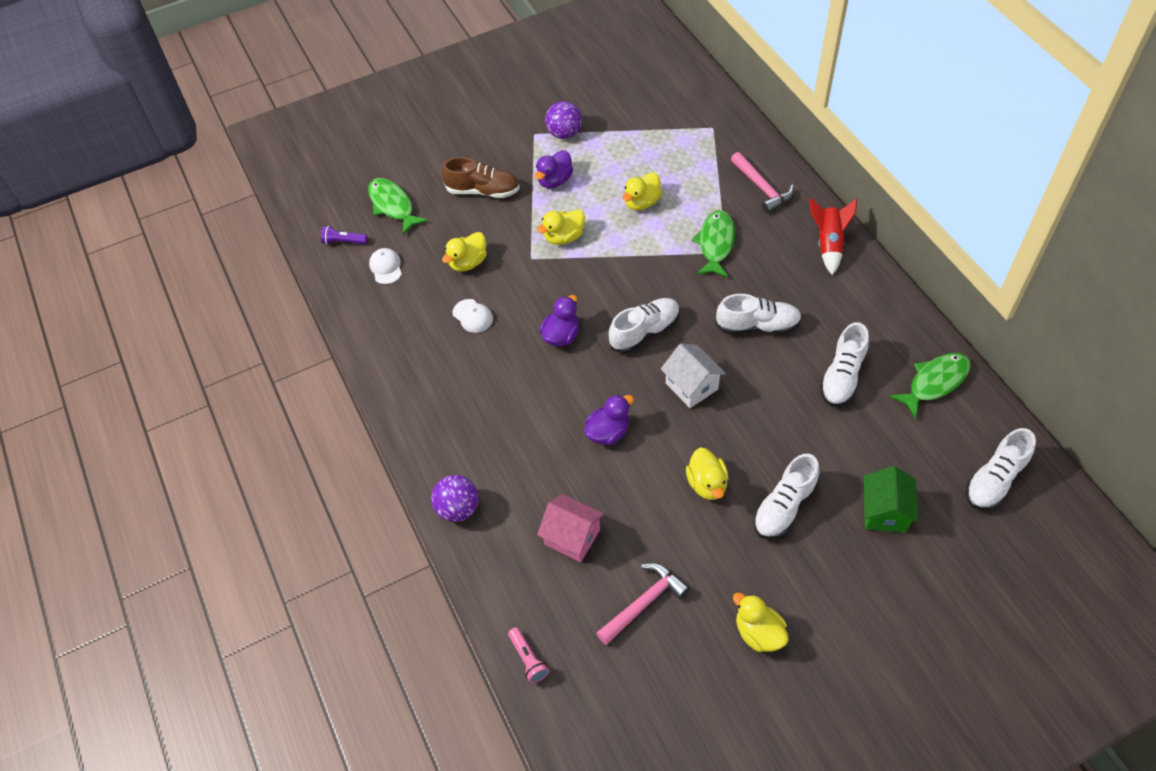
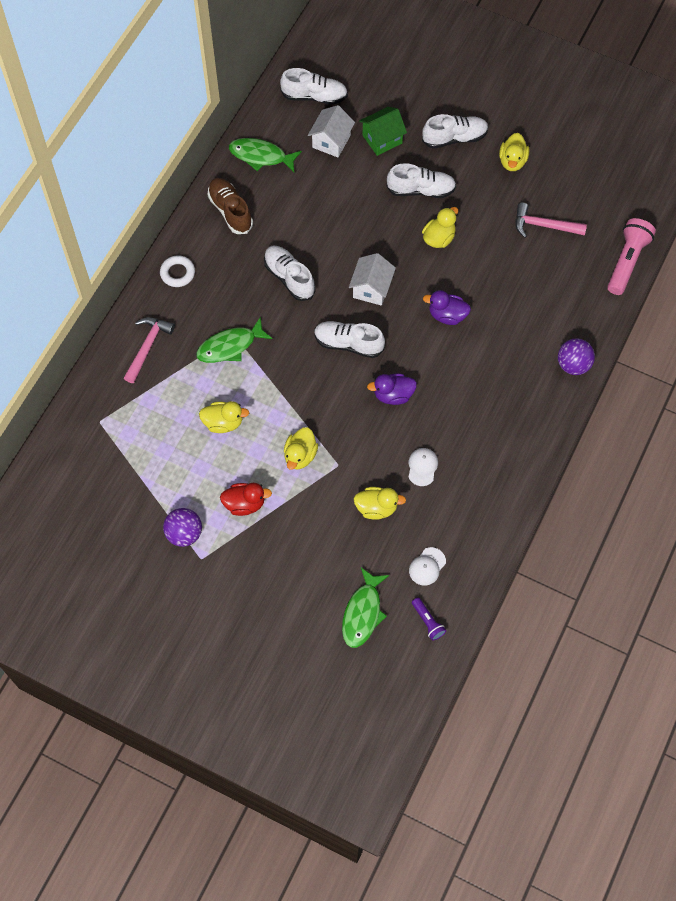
camera: 130 degrees left, 10 degrees up
(483, 191) = (295, 552): brown shoe -> brown shoe (230, 211)
(528, 659) = (627, 262): pink flashlight -> pink flashlight, size x1.93
(554, 180) = (245, 504): purple duck -> red duck
(564, 237) = (300, 455): yellow duck -> yellow duck turned 90 degrees clockwise
(572, 537) = (536, 288): pink house -> none
(829, 244) = (177, 273): red rocket -> white ring
(842, 377) = (296, 207): white shoe -> white shoe (454, 138)
(914, 459) = (331, 141): none -> white house

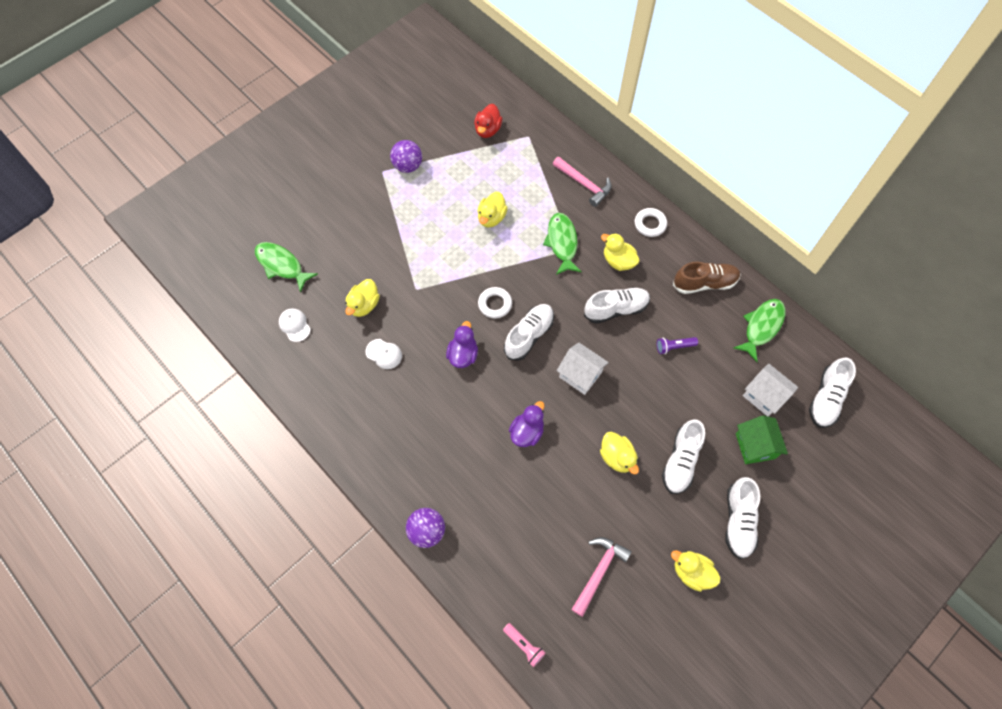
camera: 110 degrees right, 0 degrees up
(245, 504) = (413, 212): red duck -> red duck (487, 130)
(300, 455) = (437, 264): yellow duck -> yellow duck (618, 261)
(326, 385) = (495, 304): none -> white ring
(427, 622) = (249, 309): purple flashlight -> purple flashlight (674, 347)
(627, 262) = (524, 645): pink flashlight -> pink flashlight, size x0.52

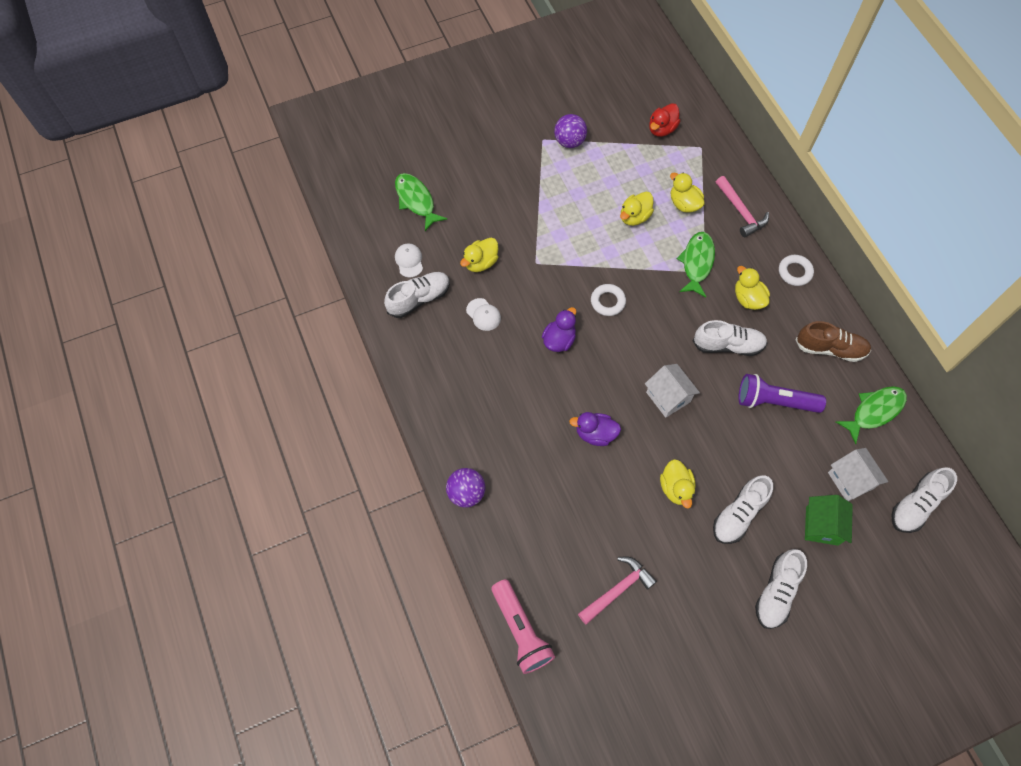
camera: 20 degrees right, 0 degrees up
(524, 645) = (520, 630): pink flashlight -> pink flashlight, size x1.93
(527, 432) = (595, 434): purple duck -> purple duck turned 135 degrees counterclockwise
(529, 335) = (630, 342): white shoe -> white shoe (419, 299)
(674, 347) = (774, 401): purple flashlight -> purple flashlight, size x1.93
(691, 572) = (710, 623): yellow duck -> yellow duck (684, 204)

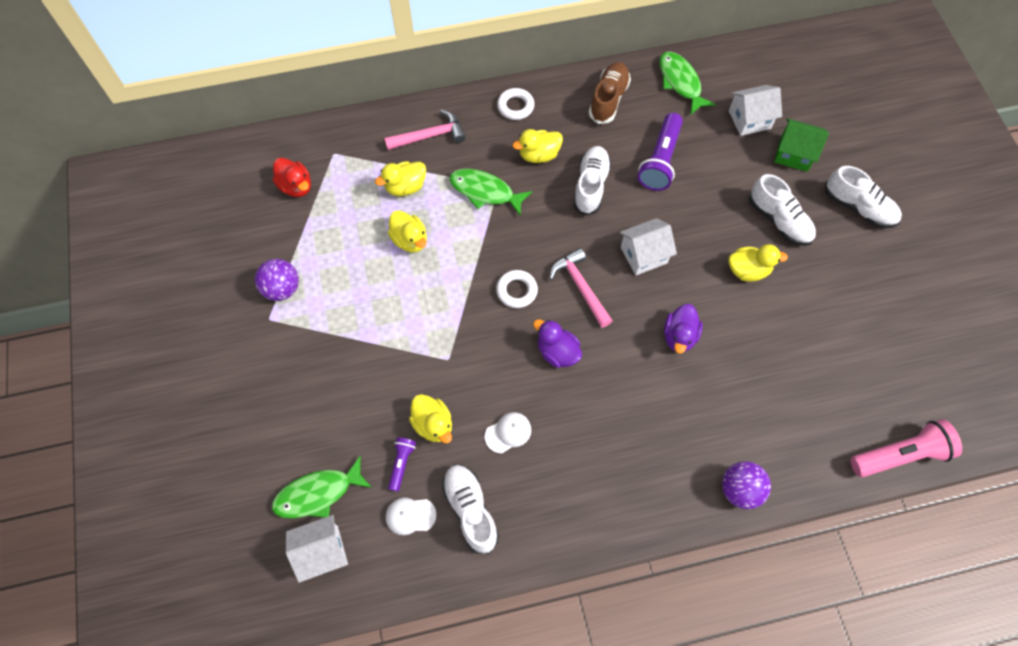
camera: 80 degrees left, 0 degrees up
(376, 212) = (322, 552): none -> white house
(446, 248) = (402, 464): none -> purple flashlight
(618, 589) = (855, 348): pink hammer -> pink hammer (580, 287)
(916, 505) = (776, 77): white shoe -> none

